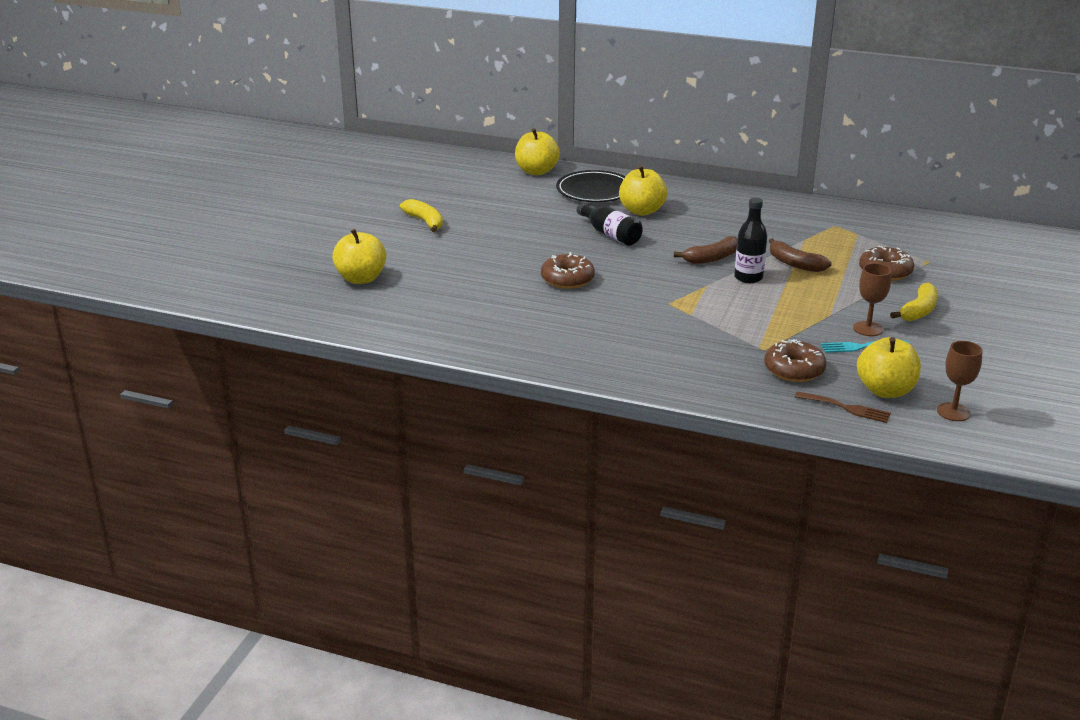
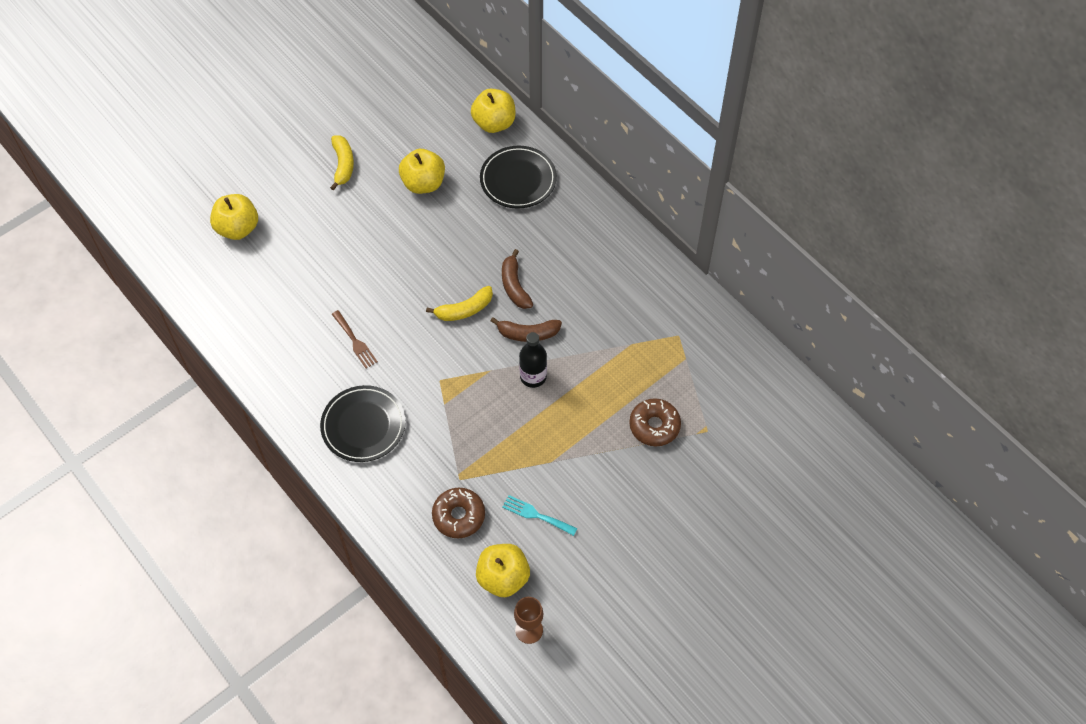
camera: 30 degrees right, 30 degrees up
(567, 279) = (389, 307): brown donut -> none
(610, 234) = (475, 256): black bottle -> none
(632, 348) = (363, 426): none -> black plate
(641, 211) = (531, 232): yellow apple -> yellow apple (423, 183)
(794, 264) = (589, 376): brown banana -> brown banana (514, 286)
(847, 408) = (455, 582): brown fork -> brown fork (355, 342)
(868, 329) = (564, 495): brown goblet -> none
(918, 311) = (628, 494): yellow banana -> yellow banana (464, 310)

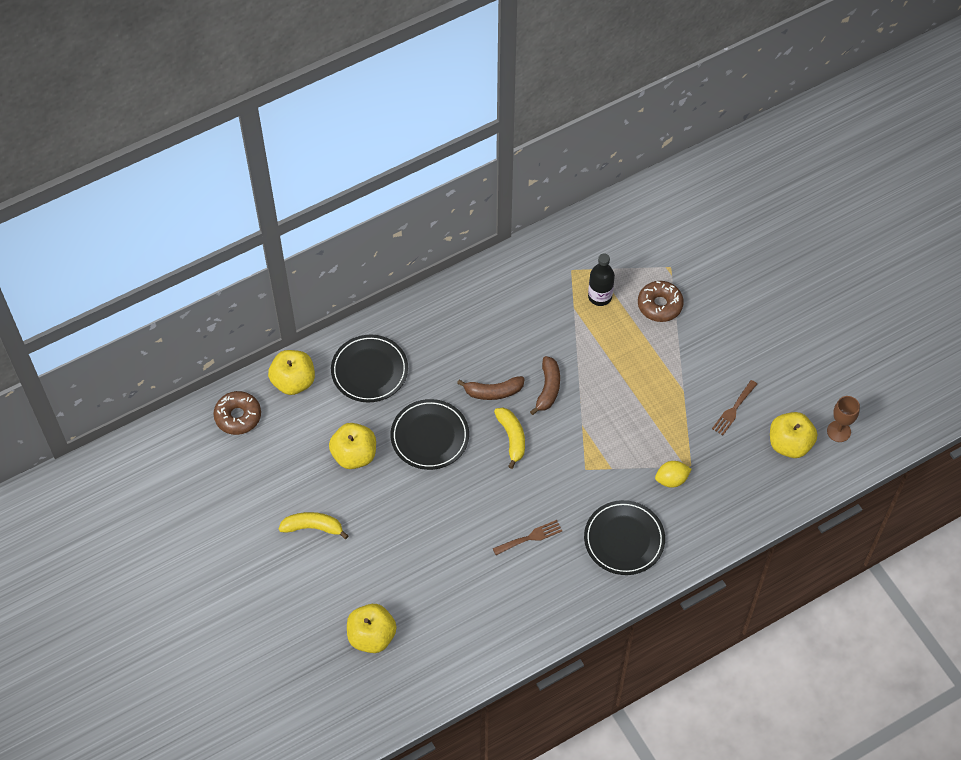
camera: 80 degrees left, 0 degrees up
(439, 462) = (671, 479): none -> yellow lemon
(454, 240) = (430, 436): none -> black plate
(459, 516) = (727, 471): brown donut -> brown donut (238, 416)
(533, 377) = (594, 391): black bottle -> black bottle (600, 296)
(536, 515) = (733, 410): turquoise fork -> brown fork

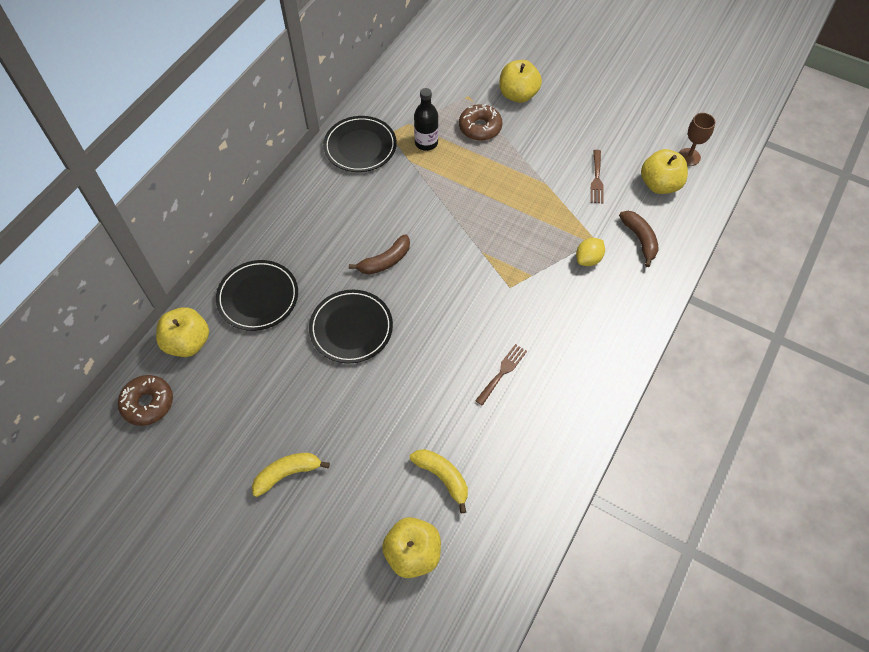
camera: 30 degrees left, 0 degrees up
(354, 455) = (288, 381): yellow apple -> yellow apple (518, 95)
(512, 438) = (428, 292): yellow banana -> yellow banana (443, 477)
(548, 389) = (432, 235): brown banana -> brown banana (640, 239)
(624, 539) = (585, 330): black plate -> black plate (360, 147)

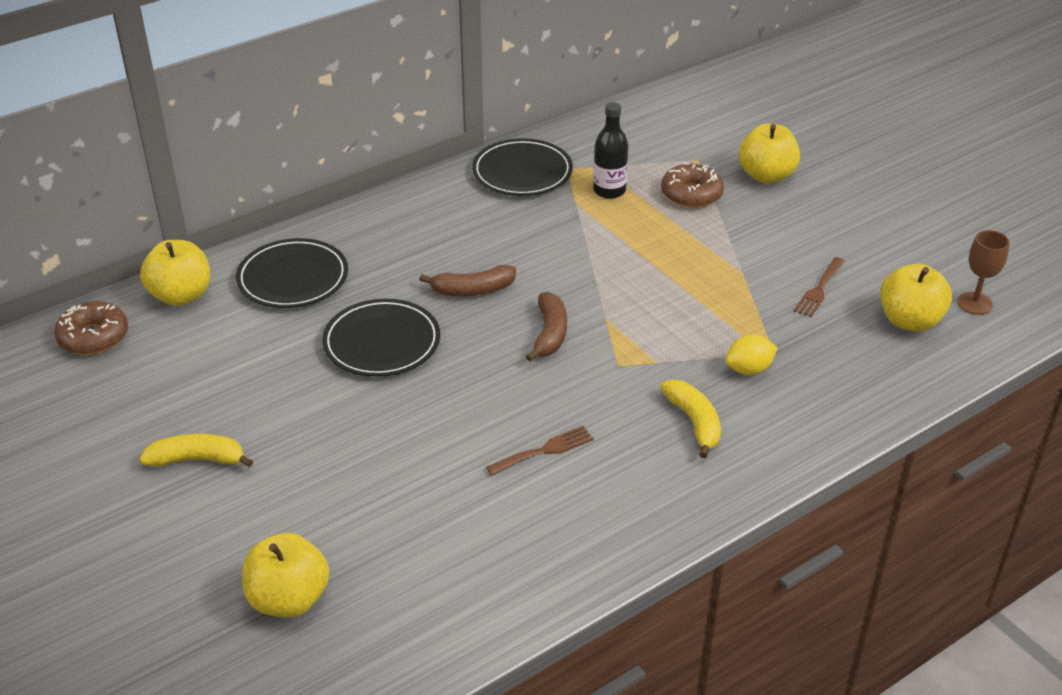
camera: 25 degrees right, 20 degrees down
(443, 477) = (386, 533): yellow banana -> yellow banana (694, 422)
(640, 239) = (839, 371): brown banana -> brown banana (550, 334)

